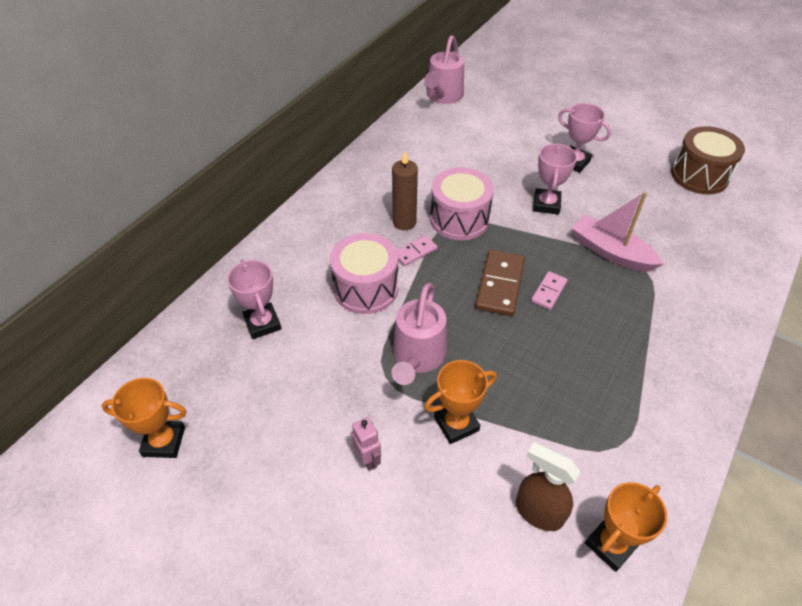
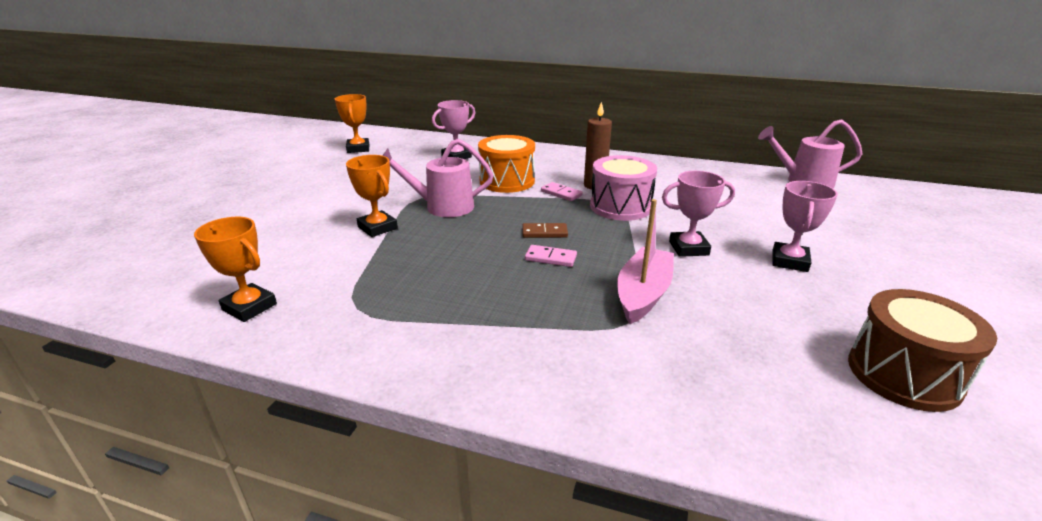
camera: 75 degrees right, 20 degrees down
(366, 288) = (507, 181): pink drum -> orange drum
(368, 459) = (344, 201): pink robot -> none
(500, 285) = (544, 233): brown domino -> brown domino, size x0.57
(538, 512) = (289, 269): brown spray bottle -> none

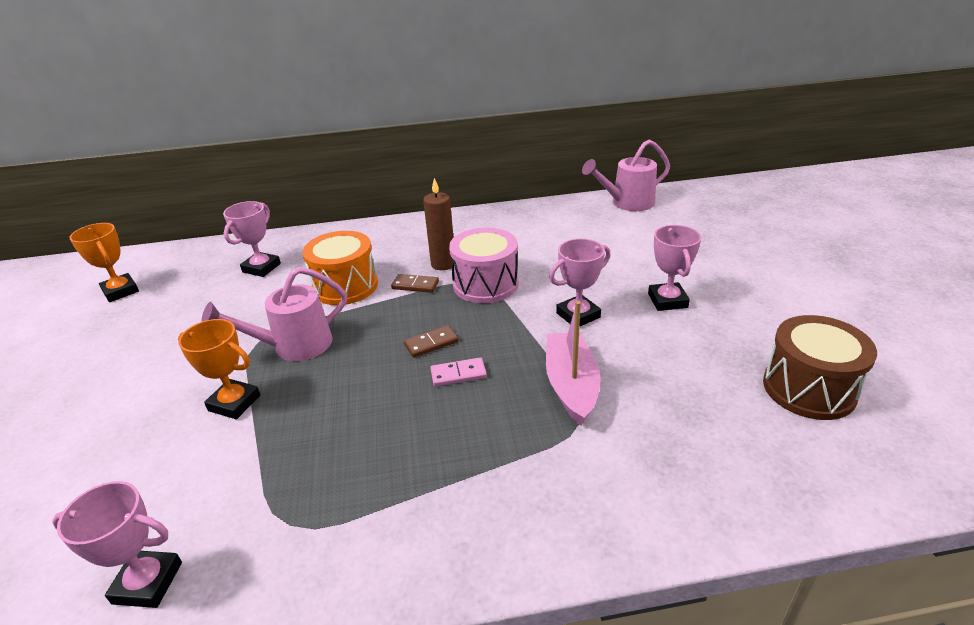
camera: 25 degrees left, 5 degrees up
(249, 307) = (147, 583): orange trophy -> pink trophy
(561, 193) = (415, 285): pink domino -> brown domino

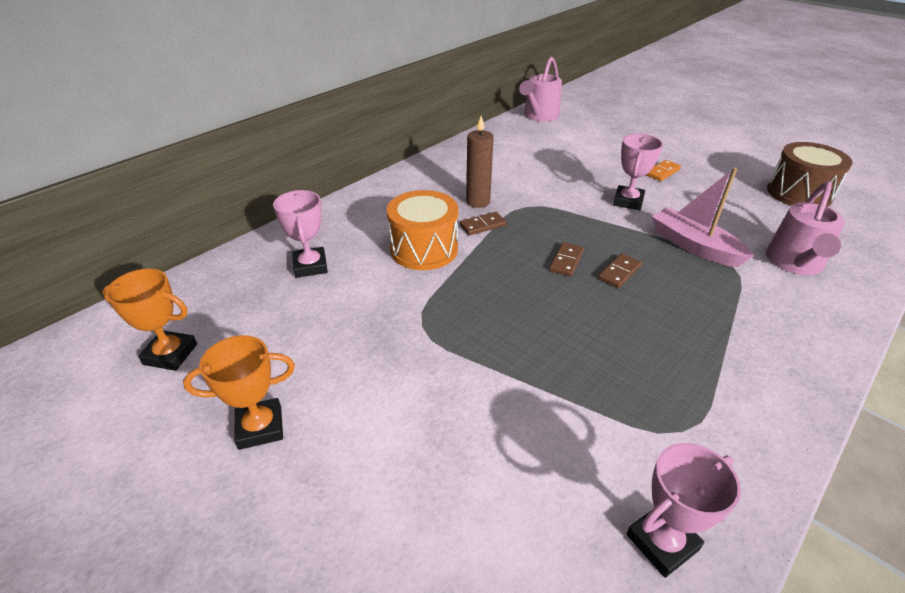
camera: 40 degrees left, 5 degrees up
(234, 403) = (490, 381): orange trophy -> orange trophy (260, 427)
(294, 346) = (462, 313): pink watering can -> pink watering can (794, 263)
(458, 374) = (619, 272): pink domino -> brown domino
(485, 284) = (534, 204): pink drum -> none
(667, 300) = (662, 172): pink trophy -> orange domino

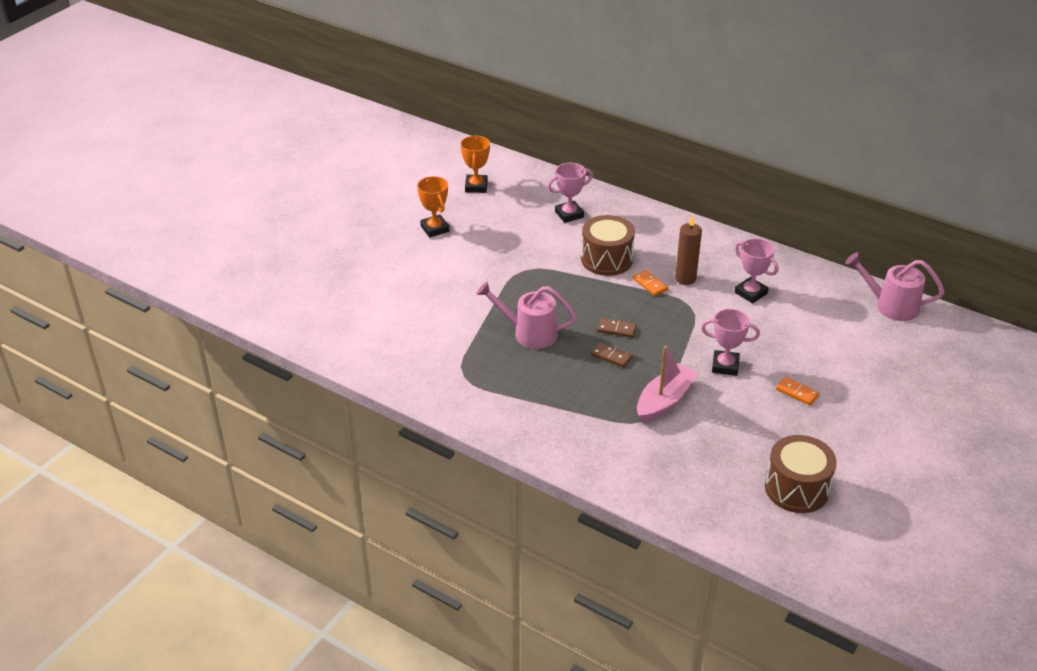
camera: 80 degrees right, 0 degrees up
(424, 249) = (606, 259): orange drum -> brown drum
(483, 225) = (650, 284): brown domino -> orange domino
(662, 542) = (394, 362): pink trophy -> pink trophy (751, 293)
(794, 263) = (660, 459): pink watering can -> pink watering can (529, 333)

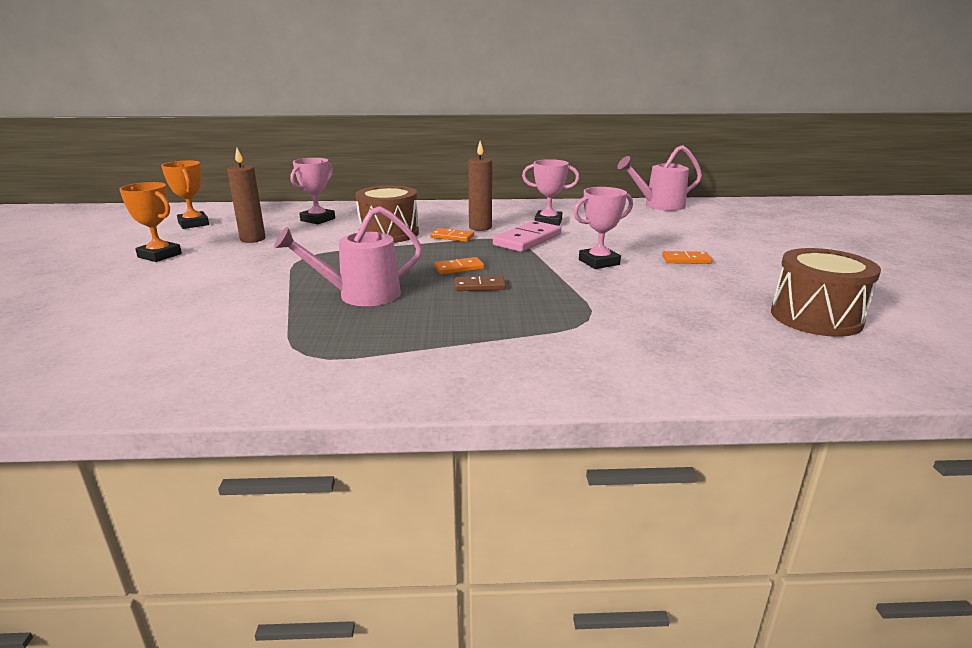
camera: 35 degrees left, 15 degrees down
(505, 228) = (253, 239): none -> brown candle
(616, 329) = (459, 268): brown domino -> orange domino
(664, 401) = (584, 299): pink boat -> none
(704, 313) = (527, 240): none -> pink domino

